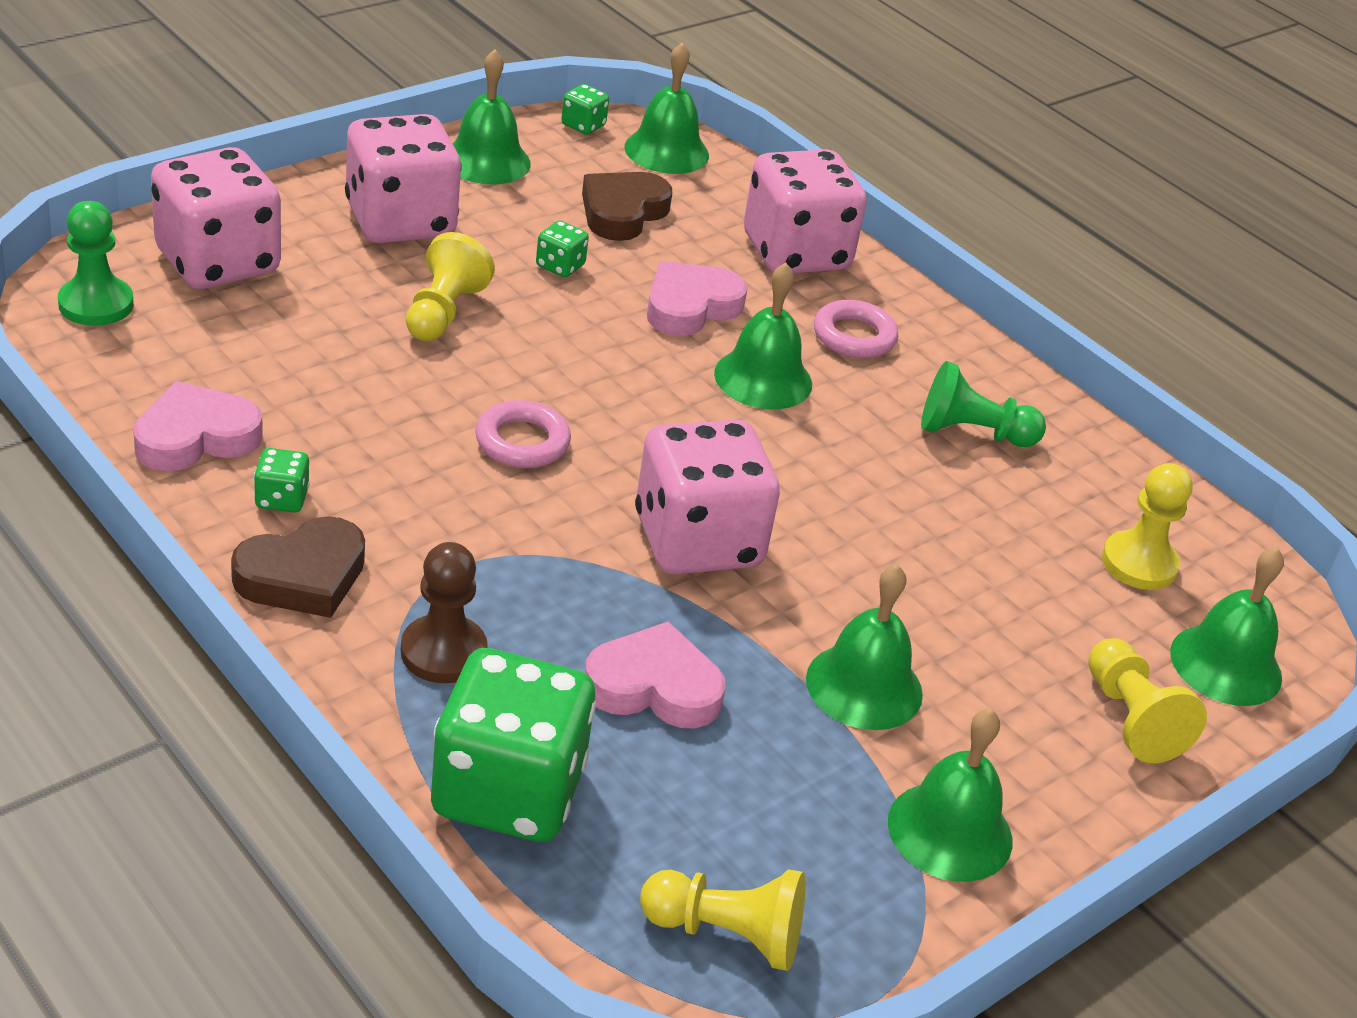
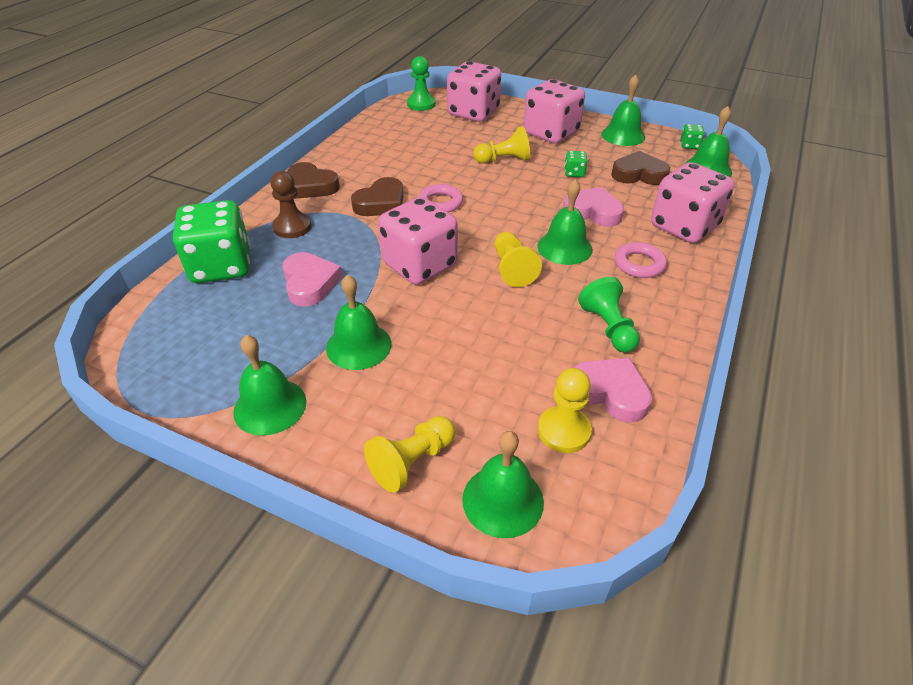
camera: 70 degrees right, 5 degrees up
(196, 437) = (368, 143): pink heart -> pink heart (610, 392)
(282, 499) = (351, 168): green dice -> none
(458, 510) = (381, 203): none -> brown heart
(726, 934) = (164, 350): yellow pawn -> yellow pawn (512, 269)

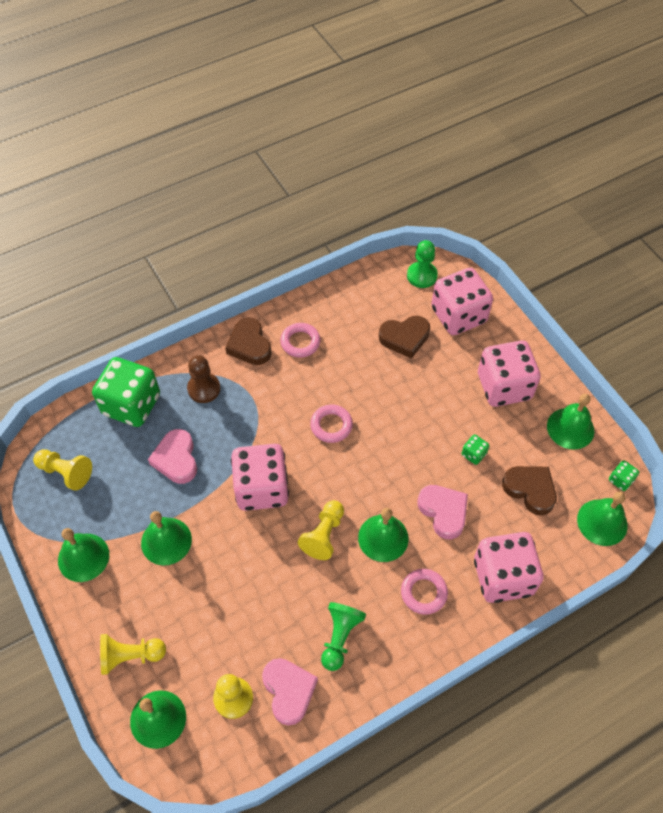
camera: 35 degrees right, 15 degrees up
(310, 283) = (176, 459): pink heart -> pink heart turned 150 degrees clockwise
(358, 168) = (300, 342): none -> pink ring
(381, 203) = (286, 398): brown heart -> brown heart (404, 338)
(504, 160) = (428, 401): yellow pawn -> yellow pawn (66, 472)

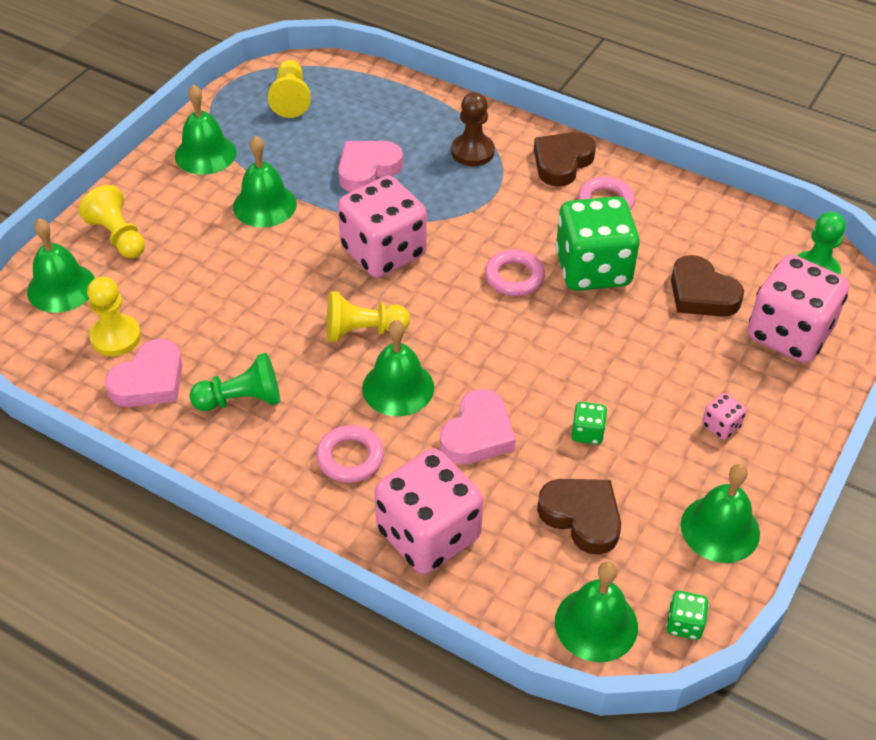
camera: 60 degrees right, 10 degrees down
(131, 405) = (406, 108): green dice -> green dice (593, 269)
(504, 386) = (721, 426): pink dice -> pink dice, size x0.41
(530, 490) = (582, 517): brown heart -> brown heart turned 60 degrees counterclockwise

